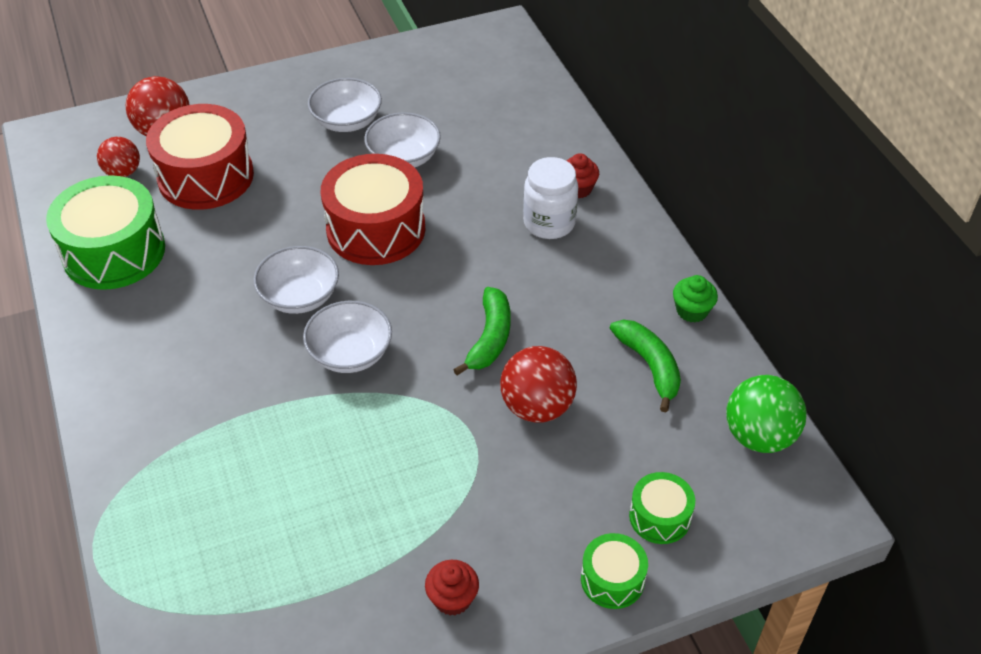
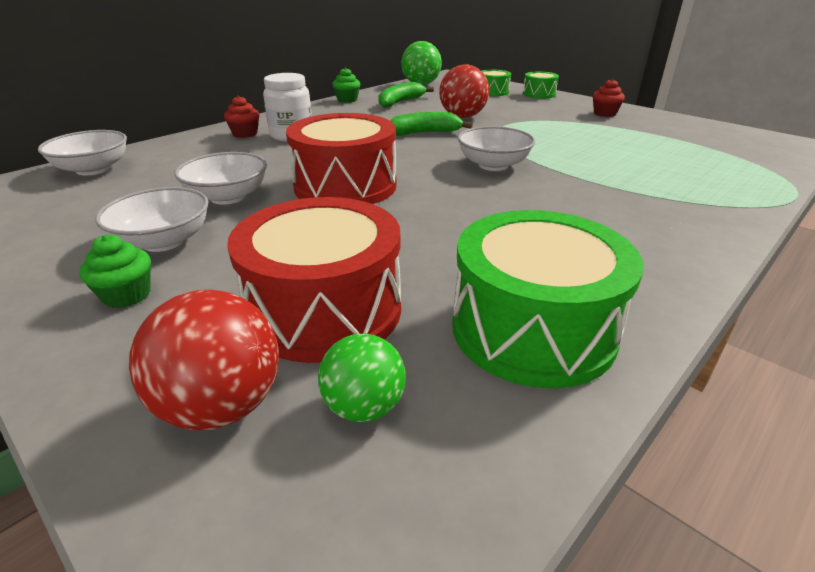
camera: 115 degrees left, 15 degrees down
(123, 172) = (364, 407): red ball -> green ball
(287, 106) = (127, 295): none -> green cupcake
(300, 296) = (461, 196): white bowl -> white bowl (93, 169)

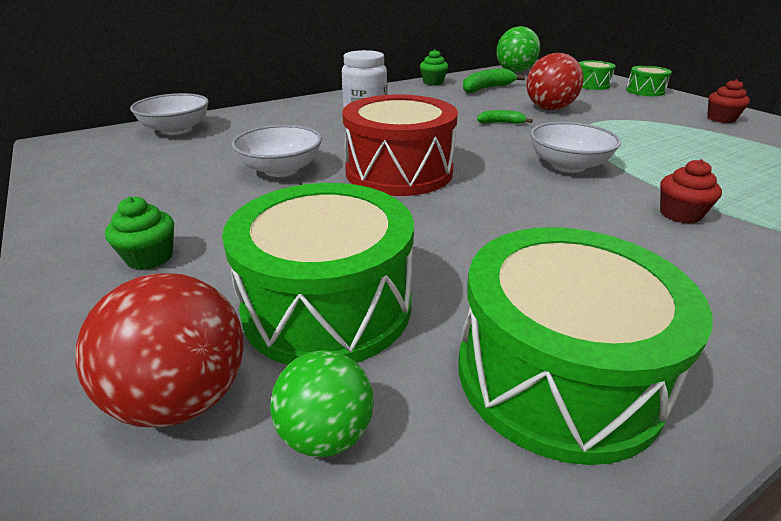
camera: 15 degrees right, 0 degrees up
(163, 241) = (205, 207): white bowl -> none
(245, 134) = (322, 108): red cupcake -> red cupcake (680, 214)
(324, 310) = (327, 306): red drum -> green drum
(424, 133) = (501, 123): green banana -> green banana, size x0.58

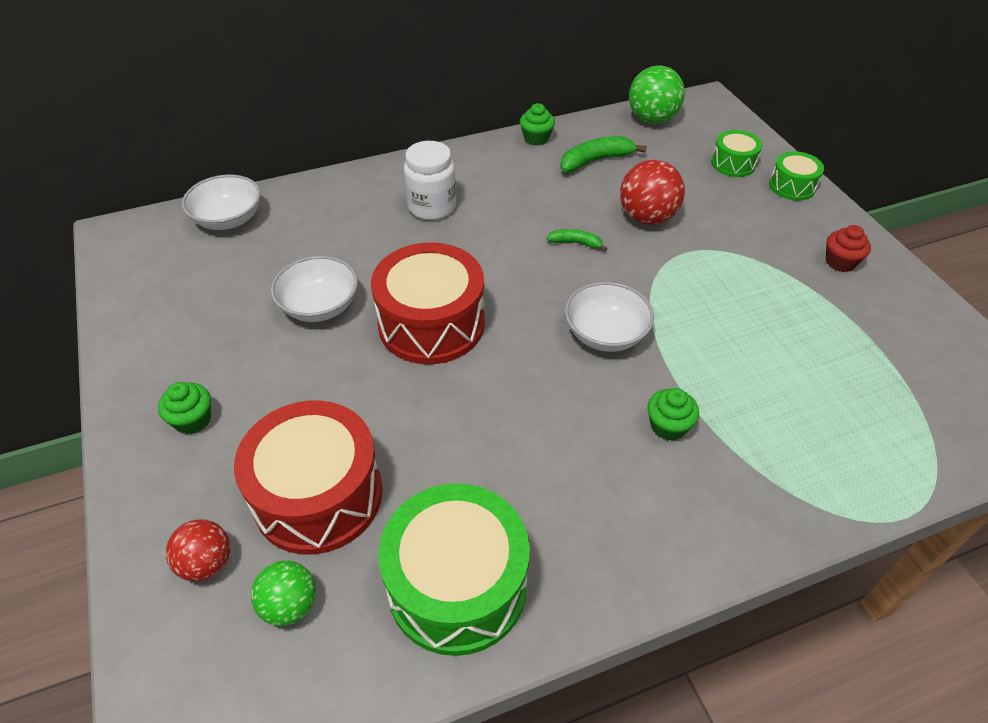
camera: 10 degrees right, 15 degrees up
(183, 398) = (207, 563): red ball -> red ball, size x0.65
(327, 306) = (318, 495): green drum -> red drum
(680, 214) = (668, 426): red cupcake -> green cupcake

